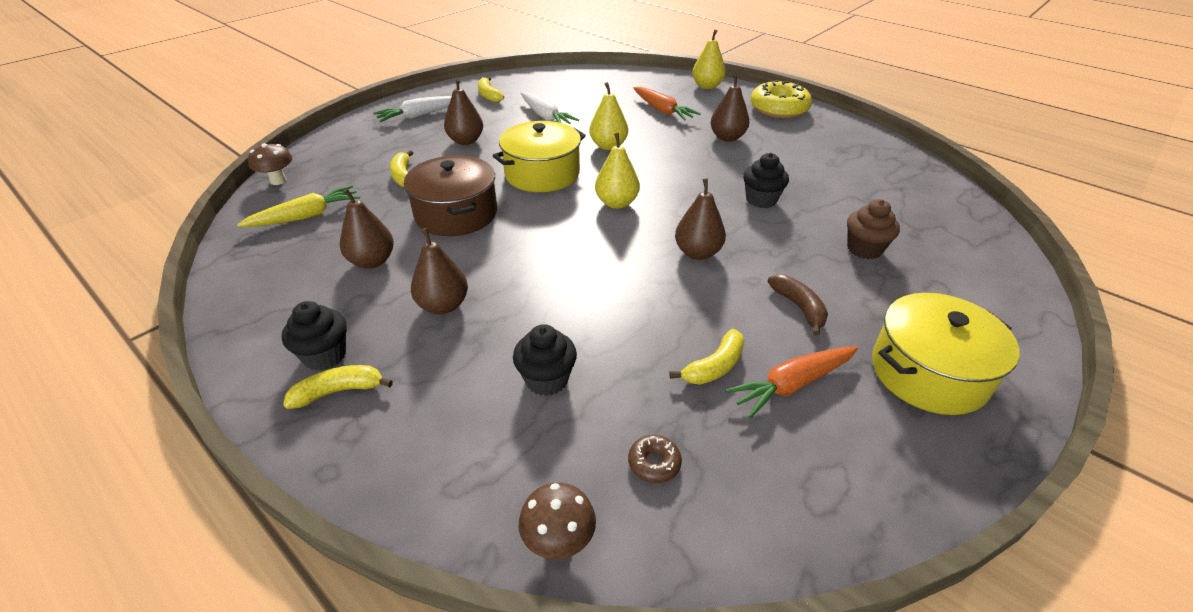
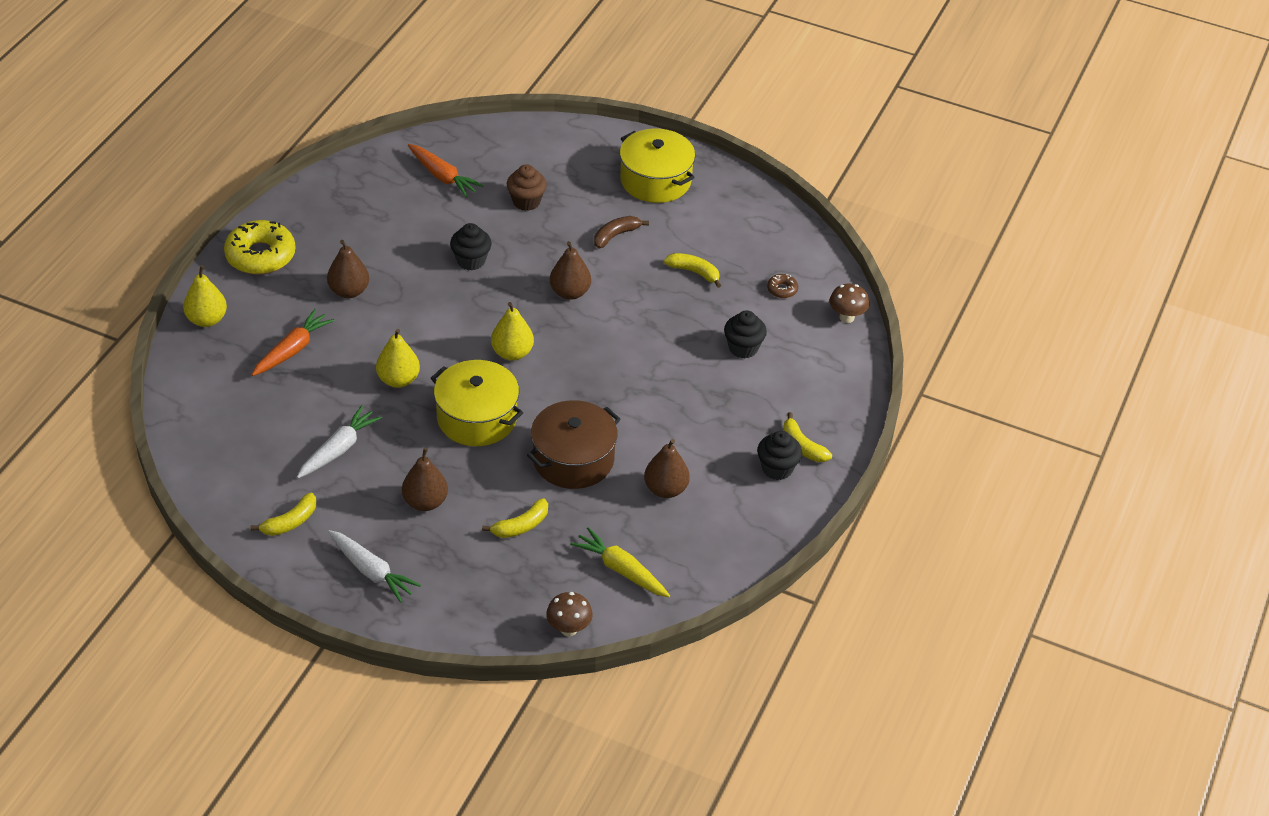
camera: 110 degrees left, 5 degrees up
(443, 305) = (698, 423): brown pear -> none
(792, 385) = (694, 237): orange carrot -> orange carrot (442, 176)

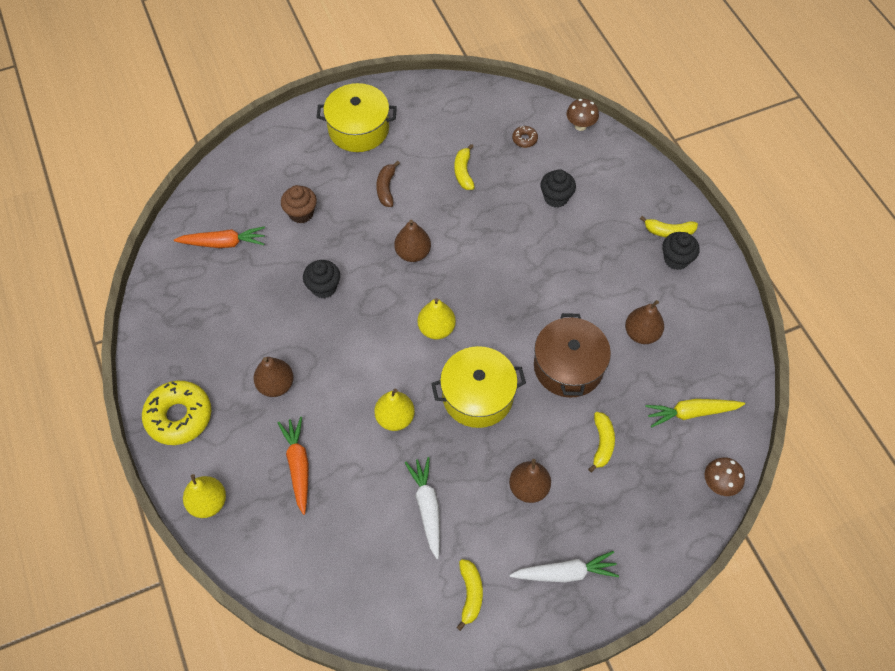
camera: 45 degrees left, 15 degrees up
(694, 272) = (463, 172): yellow banana -> yellow banana turned 75 degrees counterclockwise

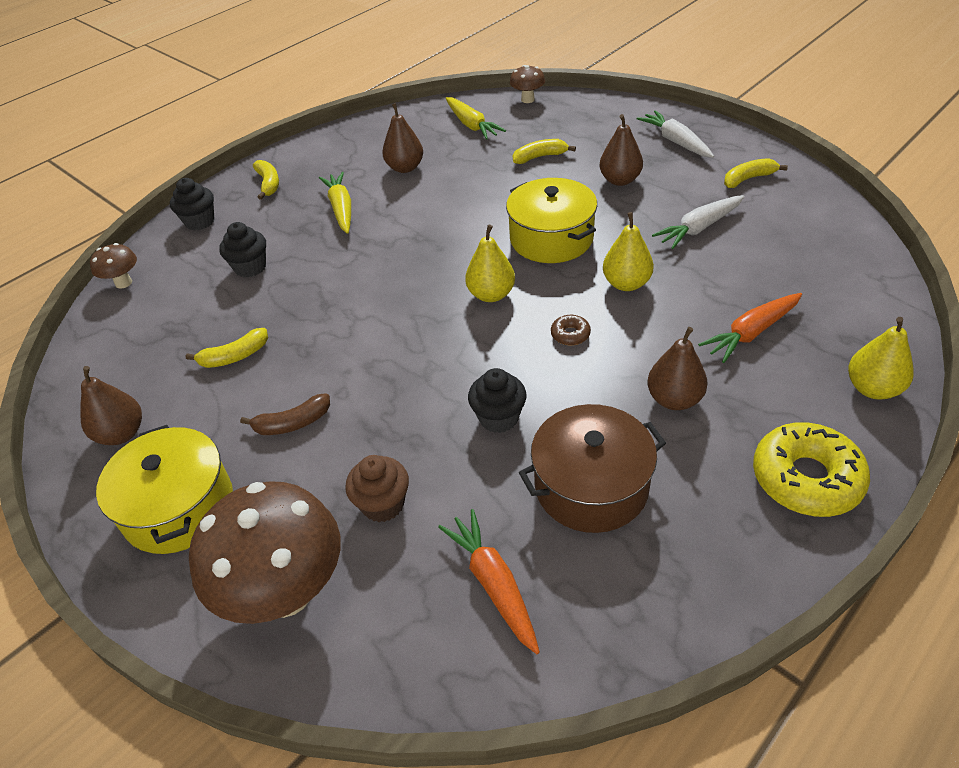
camera: 110 degrees left, 15 degrees down
(277, 162) = (286, 592): none -> brown mushroom
(413, 253) = (393, 354): brown pear -> brown pear (121, 434)
(524, 139) = (158, 321): brown donut -> brown donut (570, 334)
(568, 366) = (473, 196): brown pot -> brown pot (591, 486)
(602, 271) = (341, 209): none -> yellow carrot
(676, 259) = (303, 171): black cupcake -> black cupcake (200, 221)

